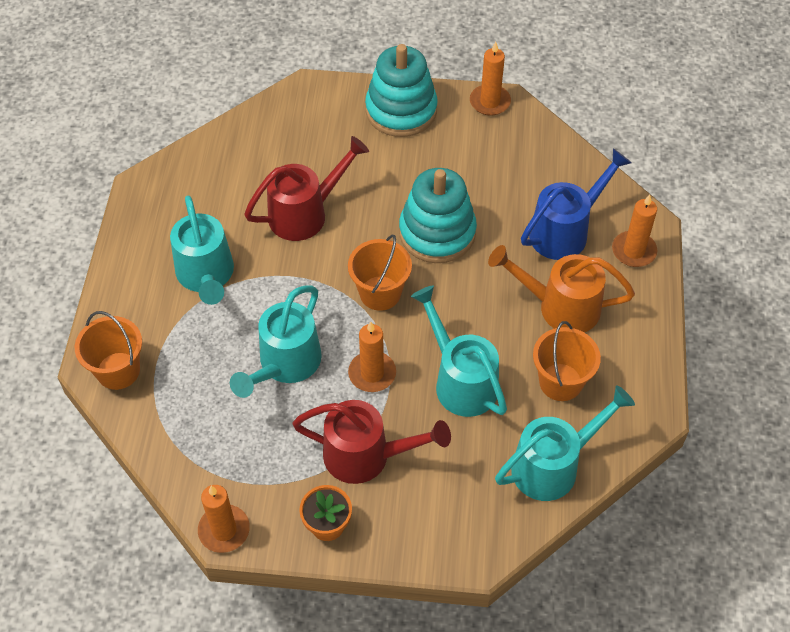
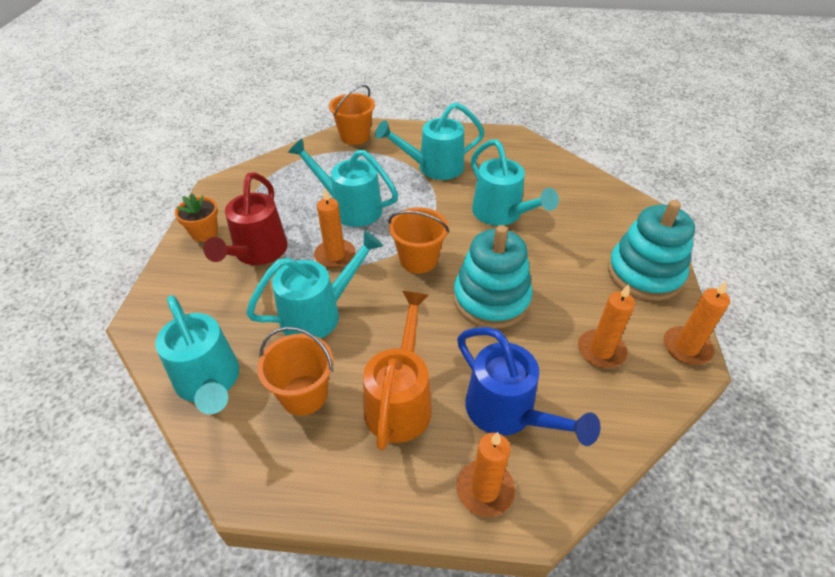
camera: 90 degrees right, 10 degrees down
(224, 530) = (219, 185): orange candle -> orange candle (601, 351)
(305, 213) = (501, 214): red watering can -> turquoise watering can

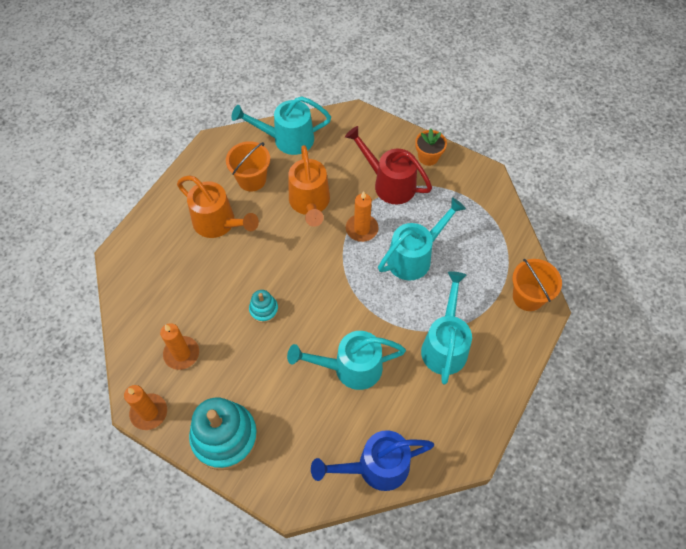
camera: 115 degrees right, 15 degrees up
(319, 313) = (310, 203): turquoise watering can -> orange watering can
(418, 260) = (328, 280): orange bucket -> none
(485, 489) = (144, 240): orange candle -> none
(491, 299) = (264, 310): turquoise stacking toy -> turquoise stacking toy, size x0.48
(508, 413) = (176, 273): blue watering can -> blue watering can (375, 467)

